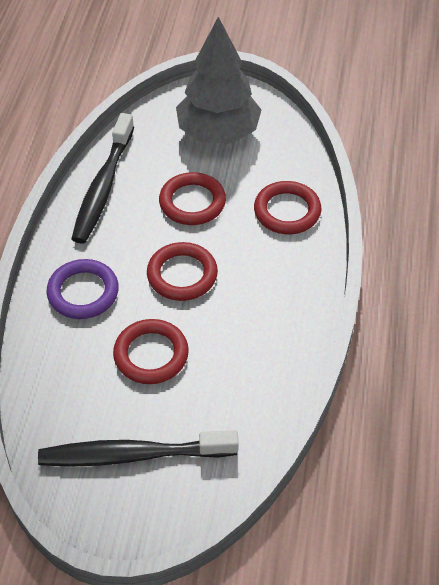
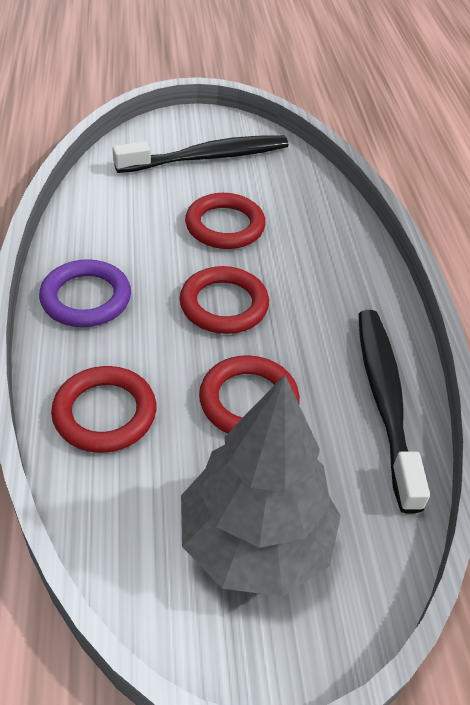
camera: 160 degrees right, 5 degrees down
(83, 292) = (328, 269): purple ring -> purple ring (86, 298)

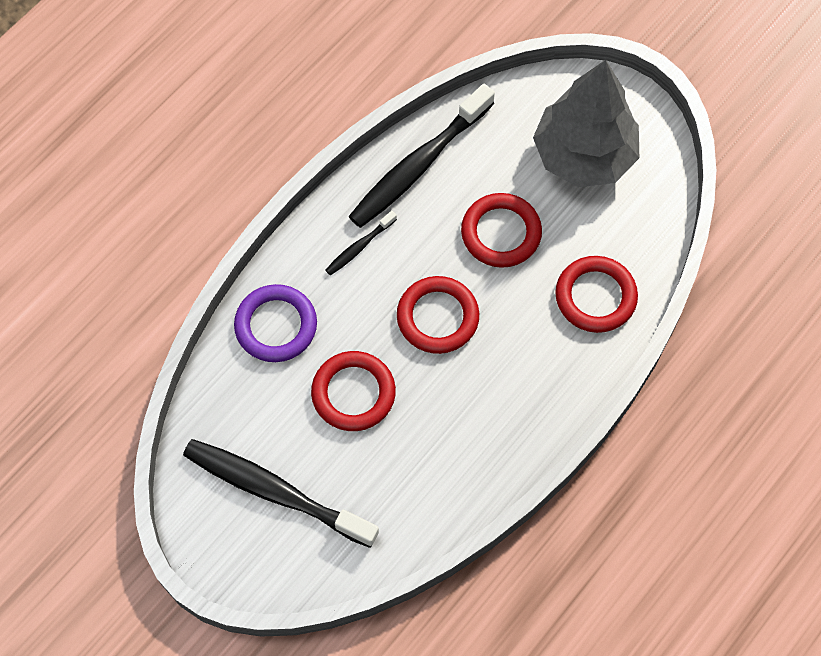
camera: 130 degrees left, 20 degrees up
(86, 298) = (528, 404): purple ring -> purple ring (276, 326)
(342, 307) = (359, 247): none -> black toothbrush

